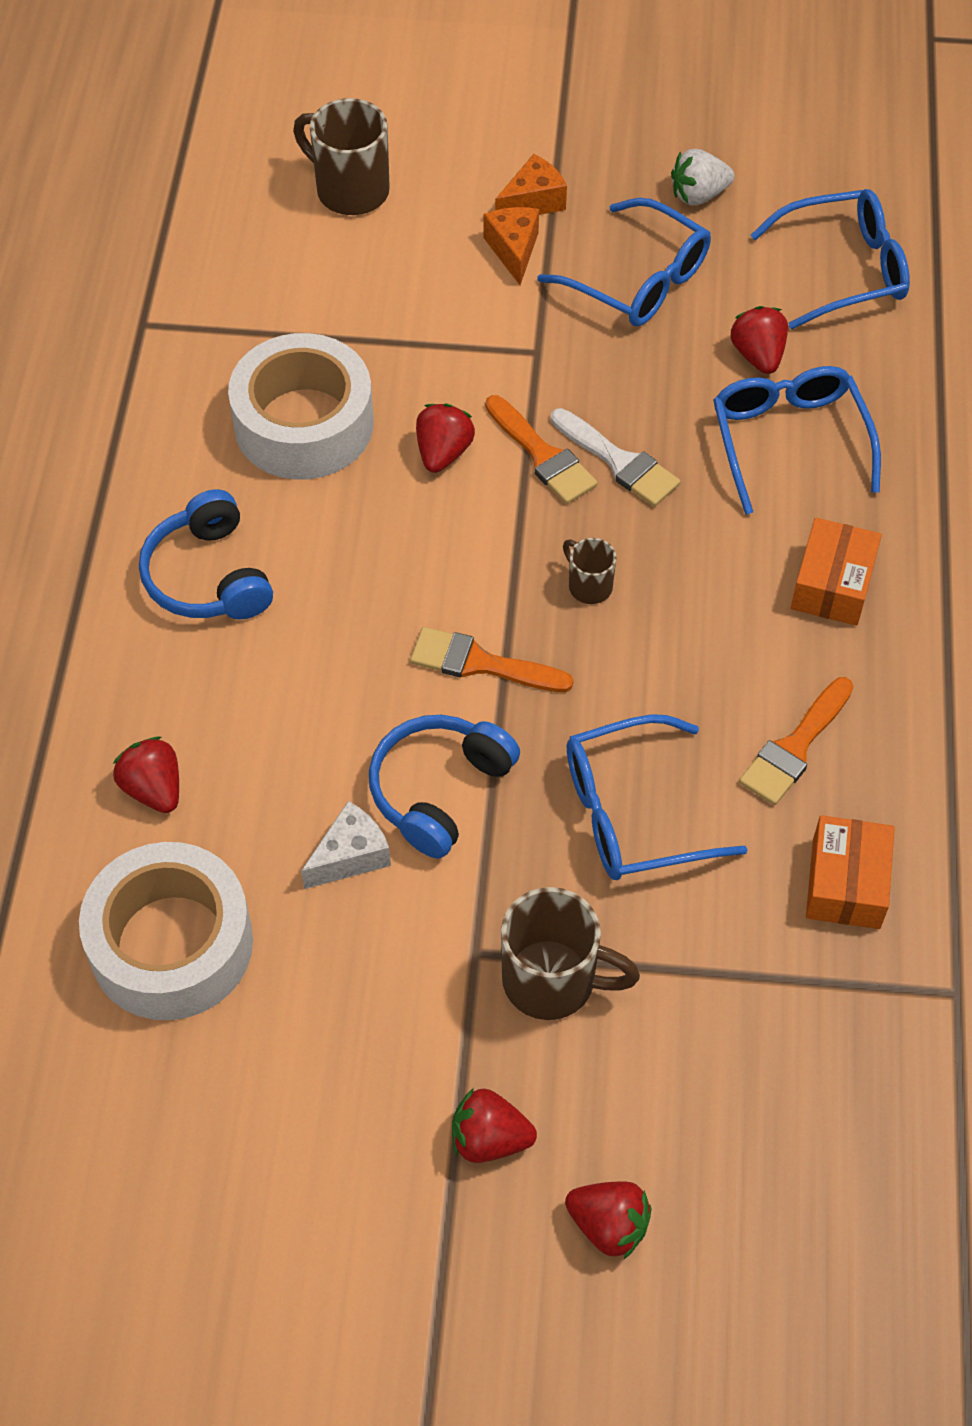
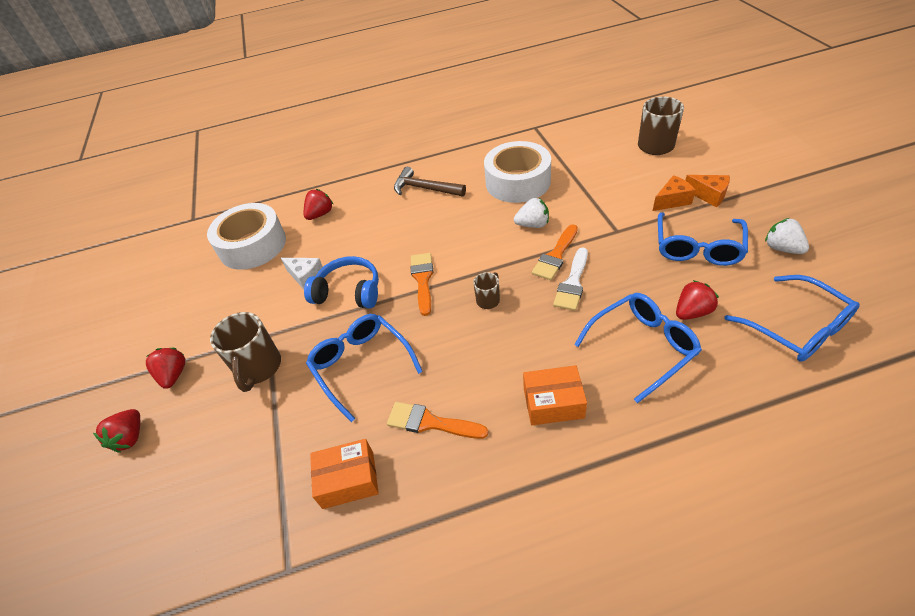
camera: 75 degrees right, 10 degrees down
(208, 576) = (425, 189): blue headphones -> brown hammer
(443, 452) = (533, 225): red strawberry -> white strawberry

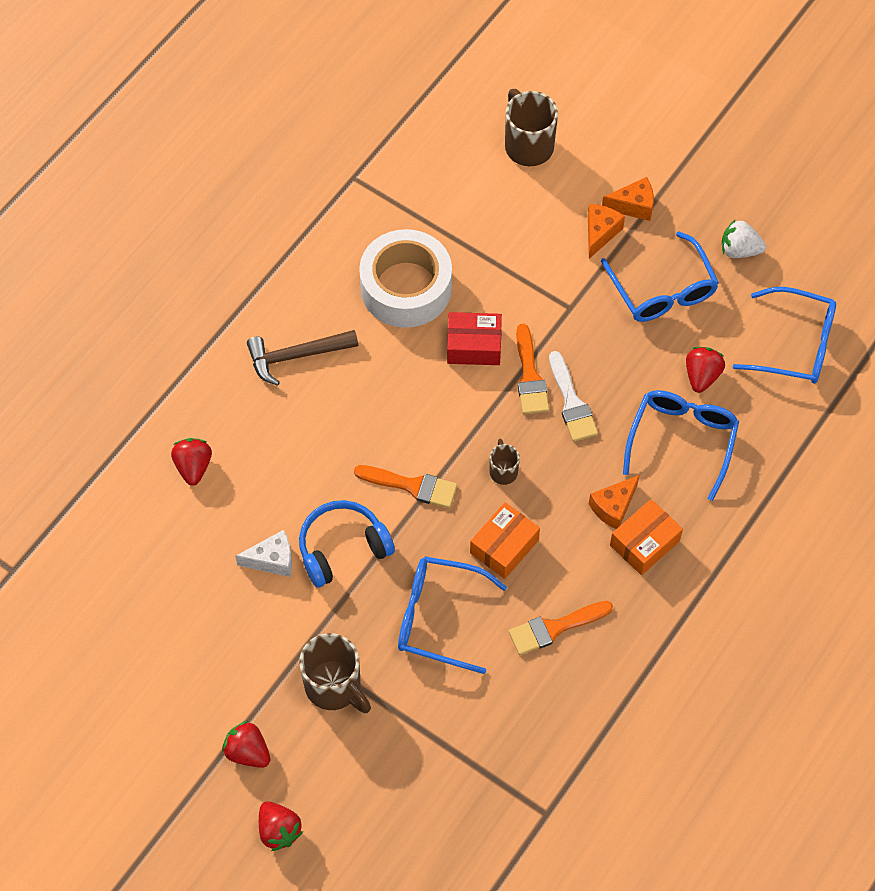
camera: 45 degrees left, 15 degrees up
(252, 245) = (152, 559): white tape -> none
(348, 480) = (528, 720): orange box -> orange box (504, 546)
(423, 279) = (412, 486): orange brush -> orange brush turned 150 degrees clockwise
(533, 225) = (474, 346): white strawberry -> red box
(549, 364) = (613, 507): none -> orange cheese

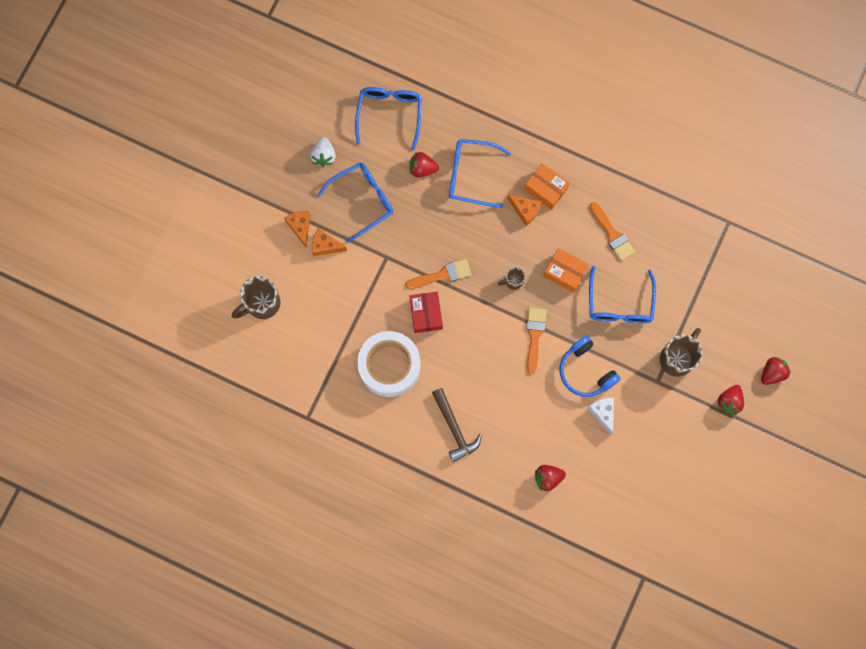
camera: 100 degrees left, 15 degrees up
(572, 403) = (456, 246): white brush -> none

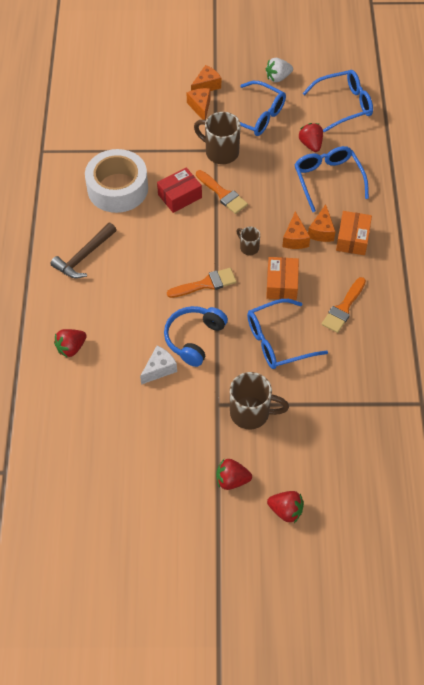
camera: 65 degrees right, 20 degrees down
(261, 304) = (126, 86): brown mug -> brown mug (220, 152)
(522, 237) = (295, 239): none -> orange cheese
(548, 478) = (71, 348): red strawberry -> red strawberry turned 90 degrees counterclockwise

